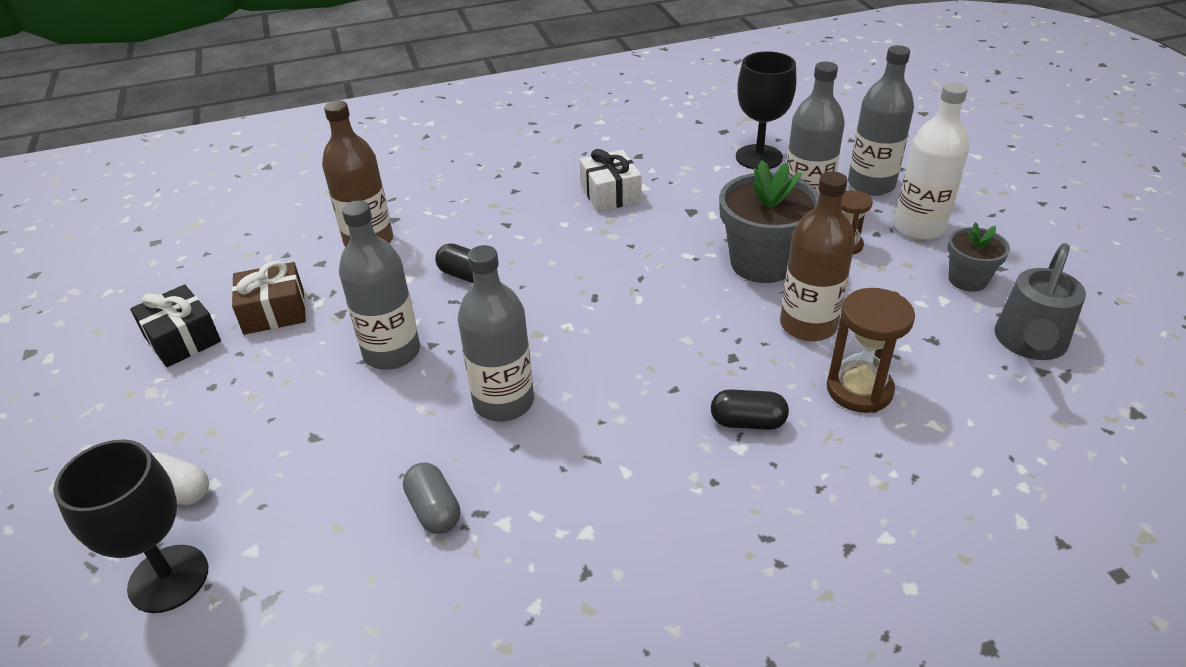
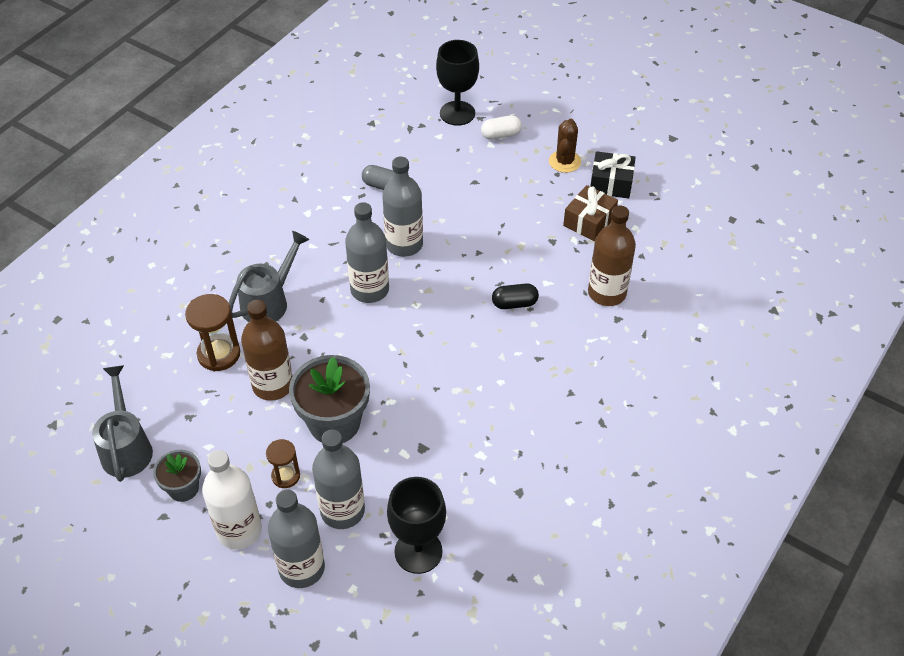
camera: 140 degrees right, 10 degrees up
(177, 397) = (564, 161): none -> brown cactus
(392, 352) = (493, 236): grey bottle -> grey bottle (369, 290)
(610, 194) = (498, 431): white gift -> none
(747, 422) = (269, 301): black capsule -> grey watering can

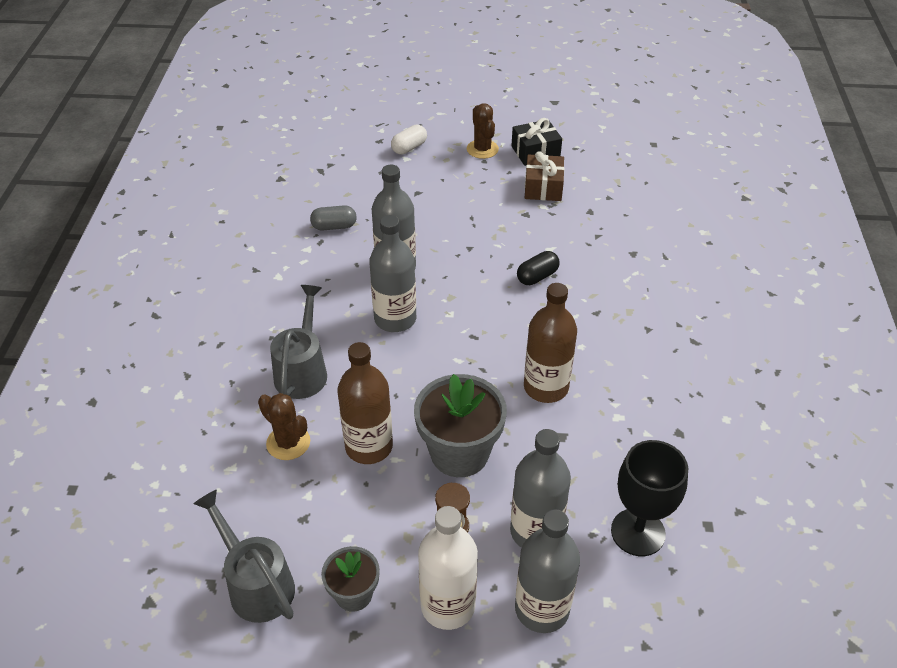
camera: 30 degrees left, 5 degrees down
(219, 354) = (288, 443): brown hourglass -> brown cactus
(457, 113) = (355, 144): black goblet -> none
(607, 293) = (606, 237): brown bottle -> brown bottle (546, 387)

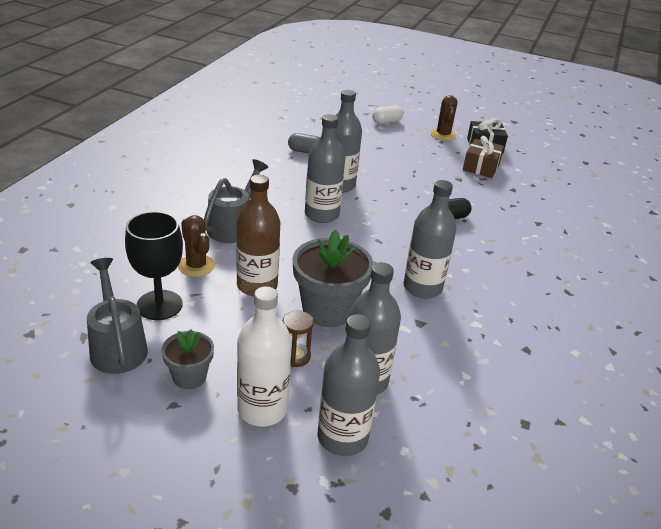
camera: 15 degrees right, 10 degrees down
(546, 387) = (422, 287): brown bottle -> grey bottle
(638, 532) = (456, 408): black goblet -> black goblet (159, 305)

